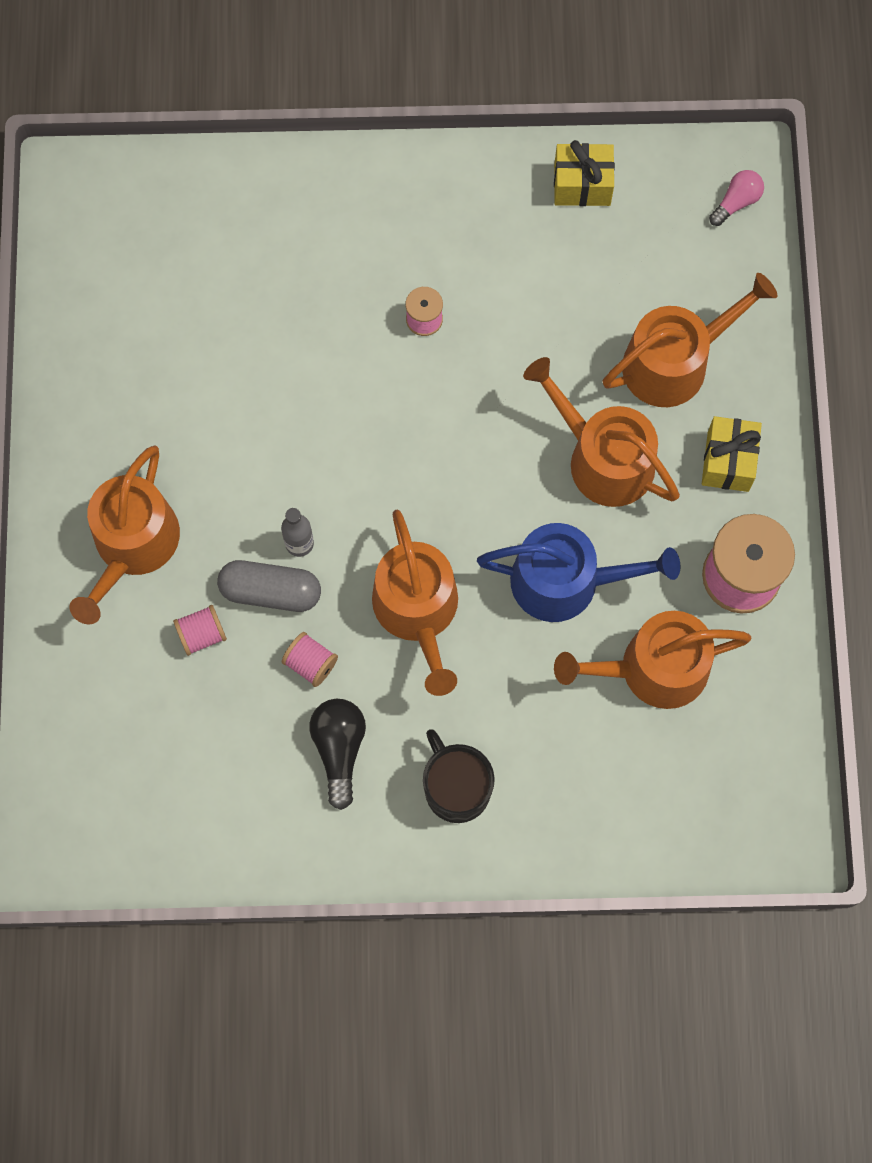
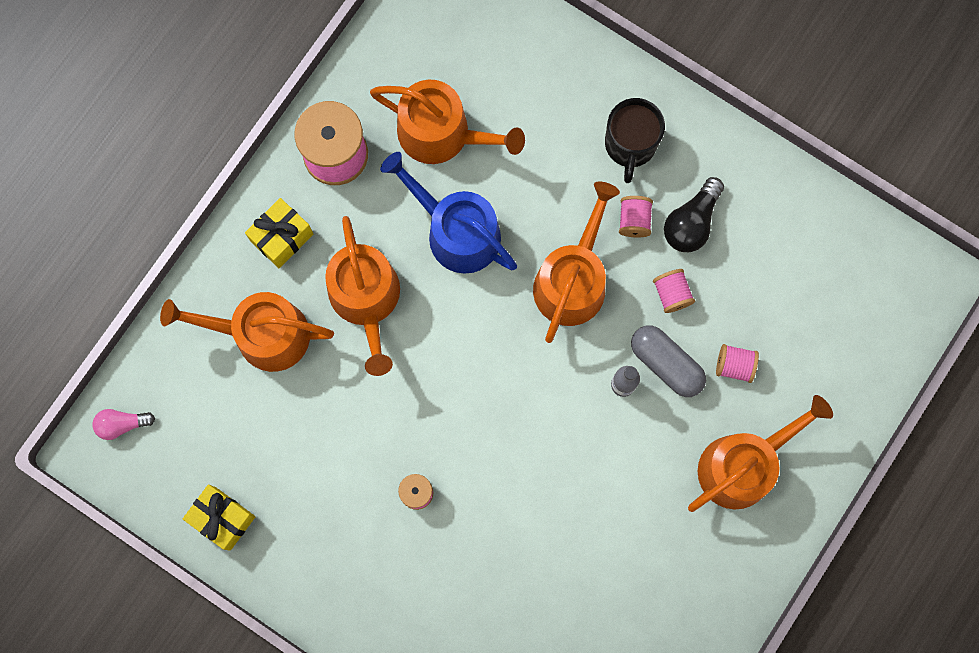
camera: 145 degrees left, 5 degrees up
(398, 712) = (634, 220): none -> pink spool

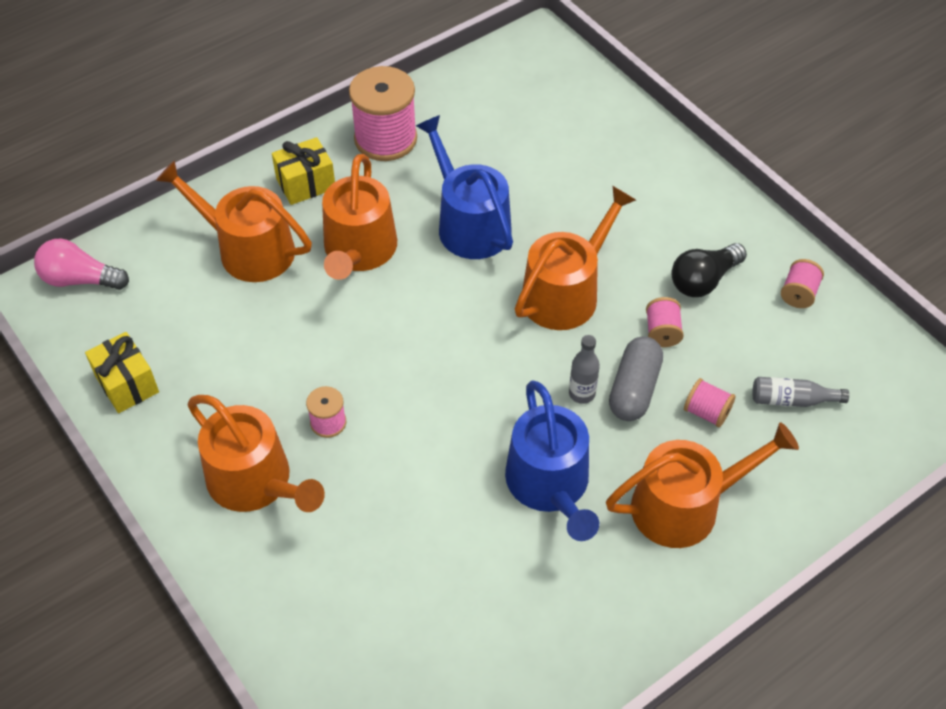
camera: 20 degrees right, 25 degrees down
(122, 424) = (80, 279): pink light bulb -> pink light bulb, size x1.51
(442, 134) = (489, 150): orange watering can -> orange watering can (256, 482)
(627, 486) = (550, 485): none -> blue watering can
(630, 145) = (665, 205): black mug -> none
(634, 220) = (646, 263): pink spool -> pink spool (798, 294)
(666, 363) = (634, 389): grey capsule -> grey capsule turned 45 degrees clockwise
(802, 327) = (792, 400): none -> grey bottle

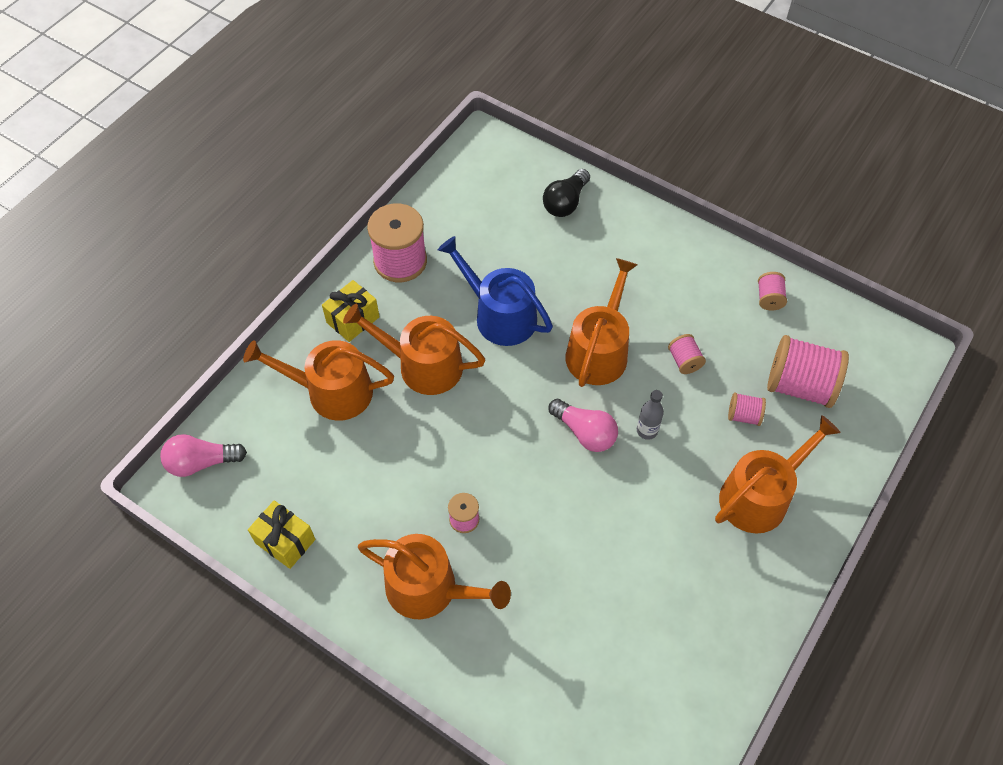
camera: 20 degrees left, 5 degrees up
(359, 251) = (422, 365): orange watering can -> orange watering can turned 120 degrees clockwise
(508, 374) = (585, 433): none -> pink light bulb
(550, 485) = (656, 513): blue watering can -> none
(634, 389) = (683, 414): grey capsule -> none
(703, 280) = (696, 309): black light bulb -> black light bulb (565, 202)
(792, 400) = (799, 386): grey bottle -> pink spool

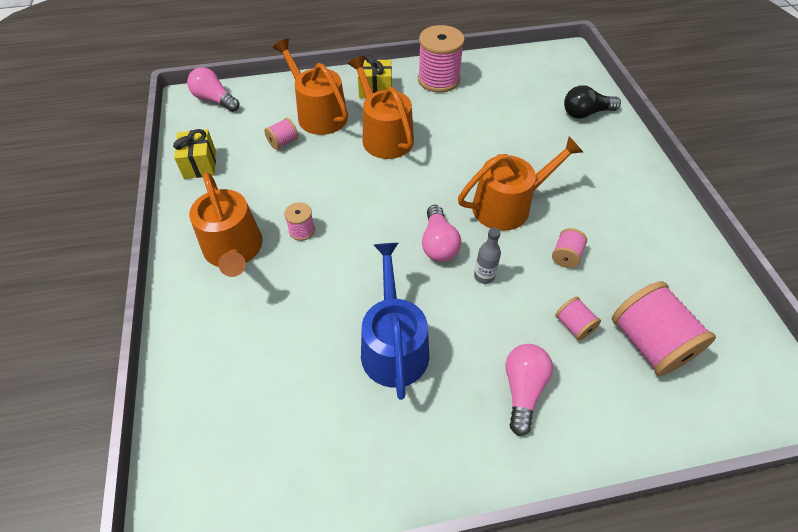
camera: 45 degrees right, 5 degrees down
(499, 315) = (464, 142): blue watering can -> blue watering can (394, 345)
(760, 496) = (522, 389): orange watering can -> pink light bulb
(769, 298) = (688, 266): pink spool -> pink spool (283, 142)

